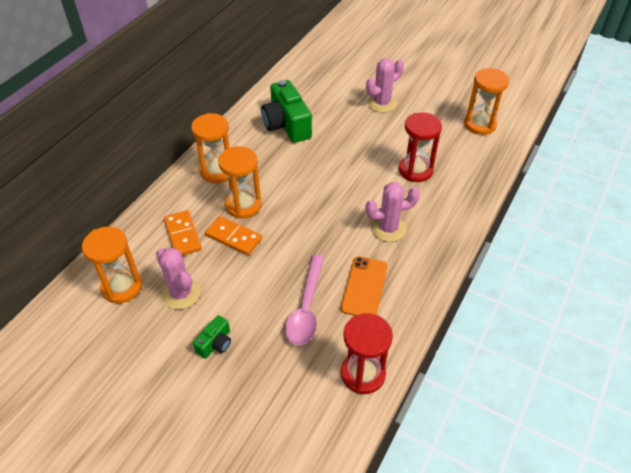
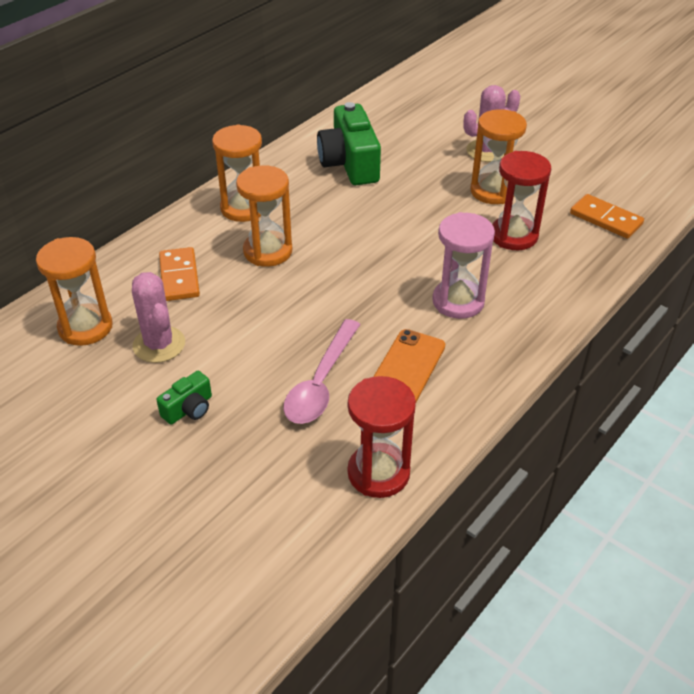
camera: 10 degrees right, 5 degrees down
(234, 237) = (245, 287): orange domino -> orange domino (606, 219)
(388, 228) = (458, 301): pink cactus -> pink hourglass
(480, 124) = (619, 190): orange hourglass -> orange hourglass (493, 191)

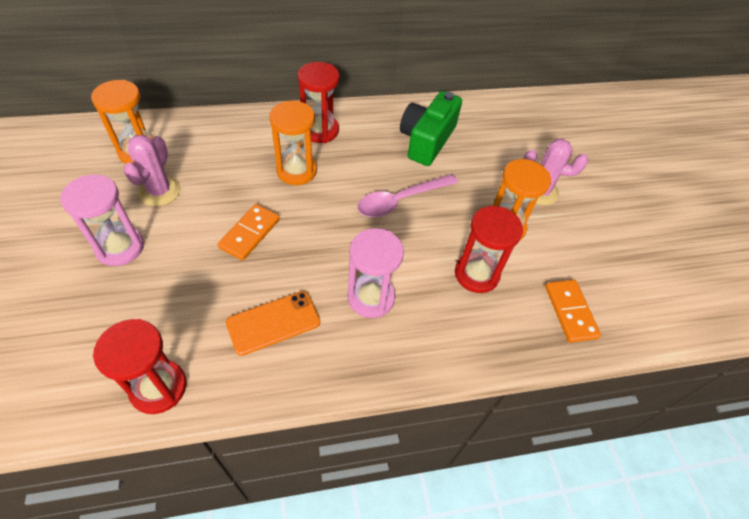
camera: 35 degrees right, 10 degrees up
(179, 277) = (226, 153): orange domino -> orange domino (249, 233)
(189, 409) = (120, 247): green camera -> pink hourglass
(243, 208) = (320, 130): orange hourglass -> red hourglass
(321, 382) = (210, 290): pink spoon -> pink spoon (400, 200)

